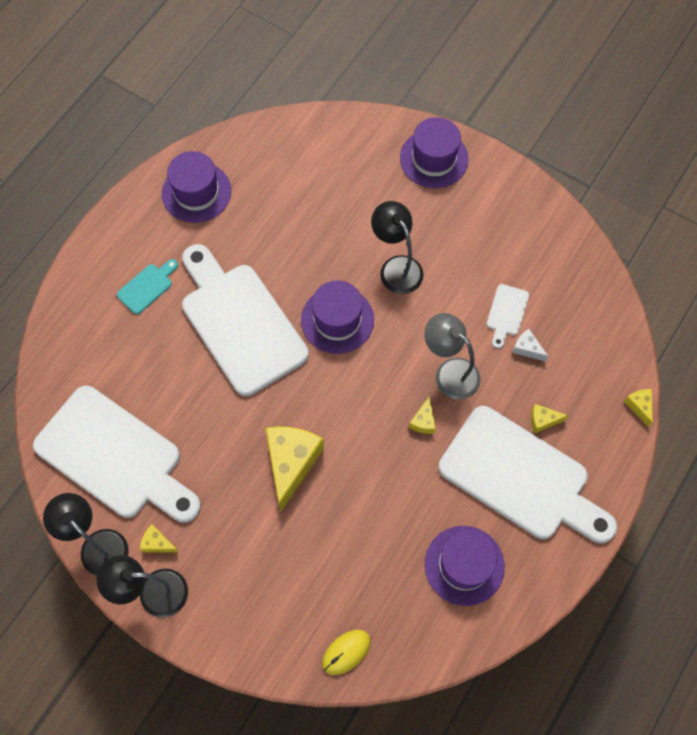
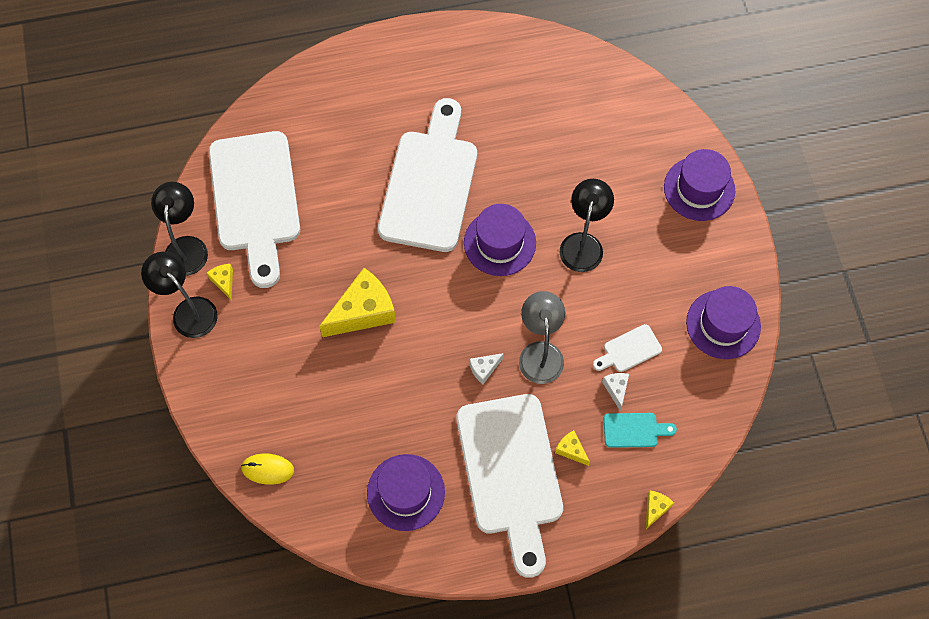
camera: 45 degrees right, 0 degrees up
(147, 287) = (393, 102): turquoise cutting board -> turquoise cutting board (634, 430)
(196, 192) = (496, 64): purple hat -> purple hat (723, 324)
(423, 421) = (484, 369): yellow cheese -> white cheese

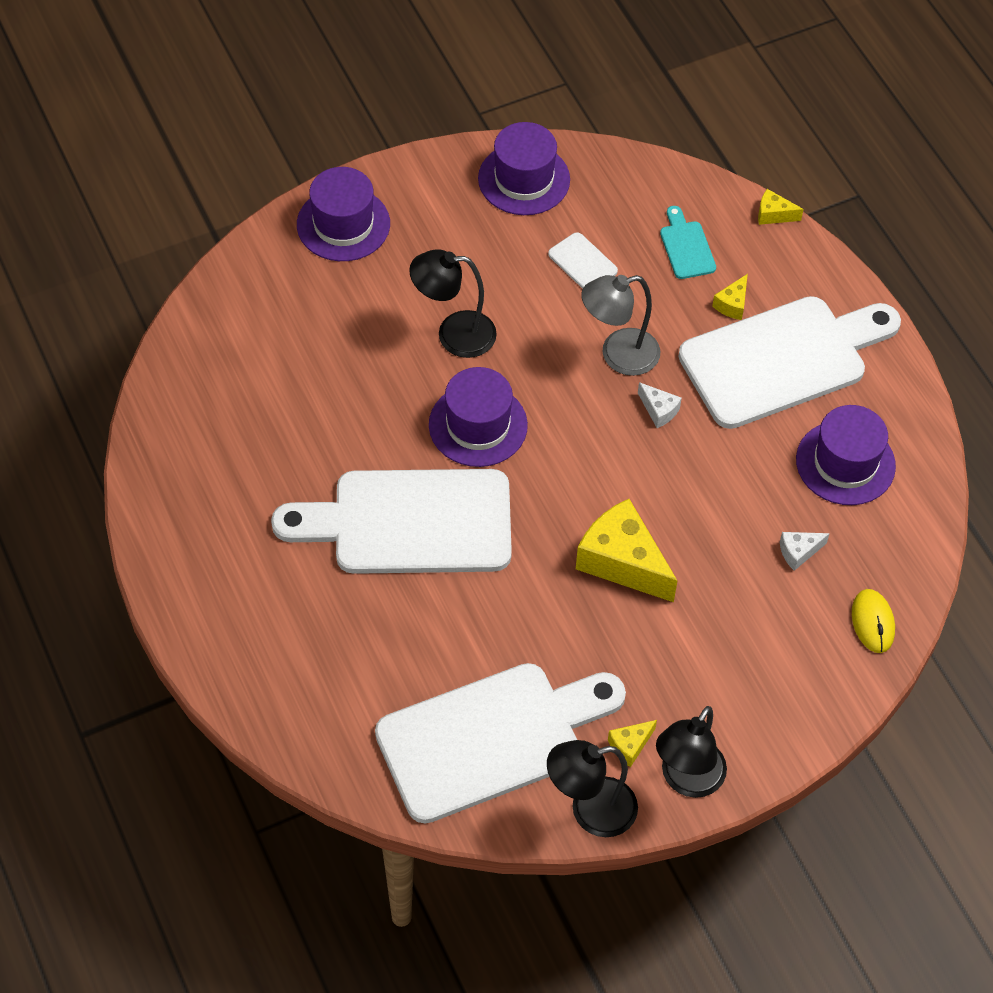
camera: 105 degrees left, 10 degrees down
(616, 389) = (641, 271): white cheese -> white cheese (798, 552)

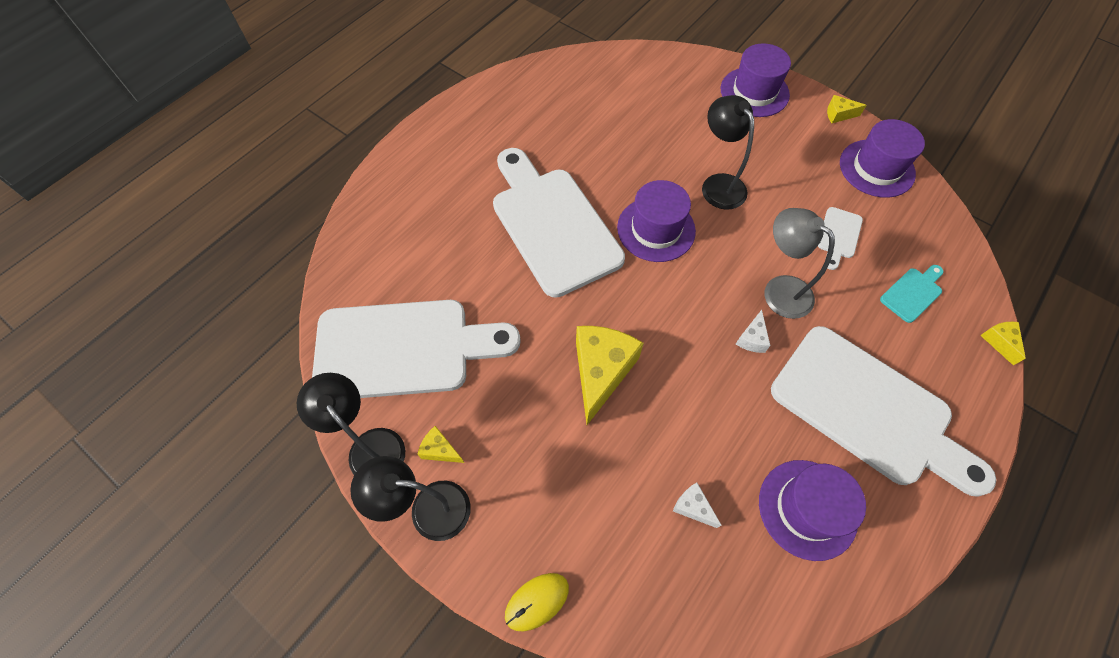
camera: 65 degrees right, 5 degrees up
(490, 739) = (403, 349): white cutting board -> white cutting board turned 45 degrees counterclockwise
(732, 304) = (889, 349): yellow cheese -> yellow cheese (839, 115)
(872, 622) = (662, 608): yellow mouse -> yellow mouse (537, 601)

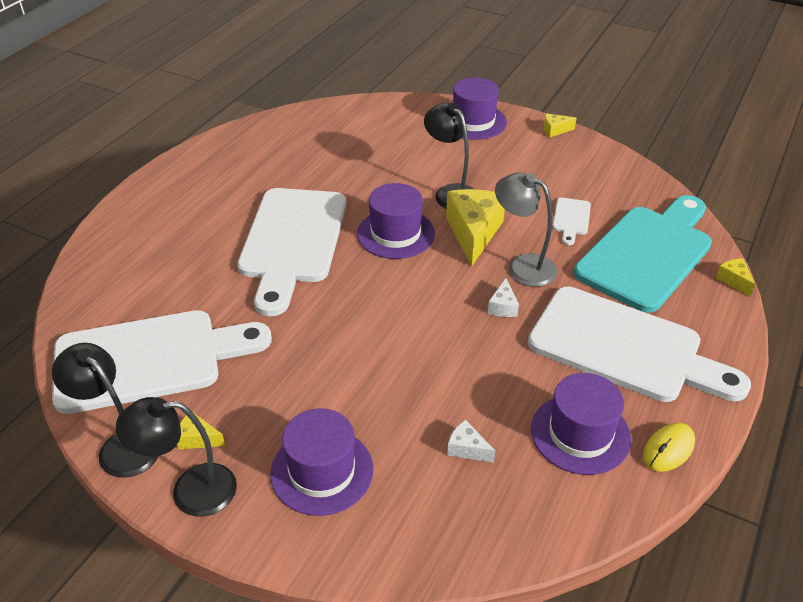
camera: 10 degrees left, 20 degrees down
(537, 601) = (318, 553): yellow mouse -> yellow mouse (668, 449)
(552, 224) = (292, 241): white cutting board -> white cutting board turned 135 degrees counterclockwise
(601, 372) = (357, 352): yellow cheese -> yellow cheese (473, 233)
(876, 168) = (597, 165): purple hat -> purple hat (322, 471)
(913, 293) = (648, 254): turquoise cutting board -> turquoise cutting board, size x2.48

